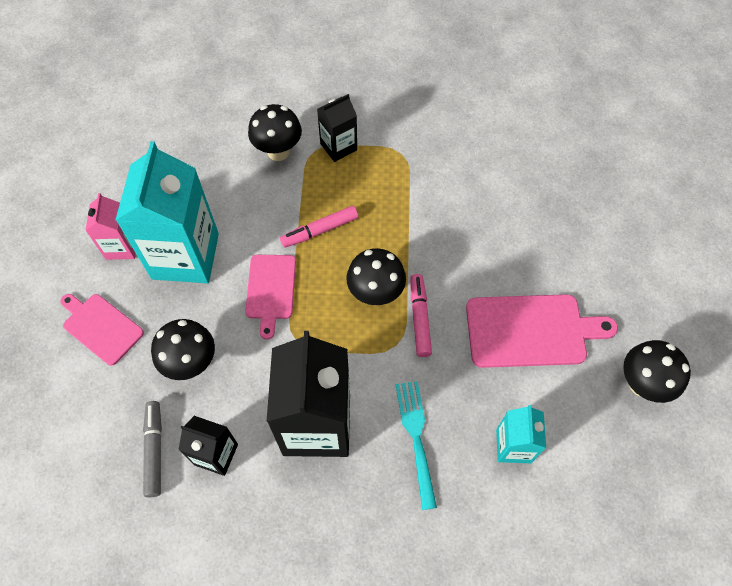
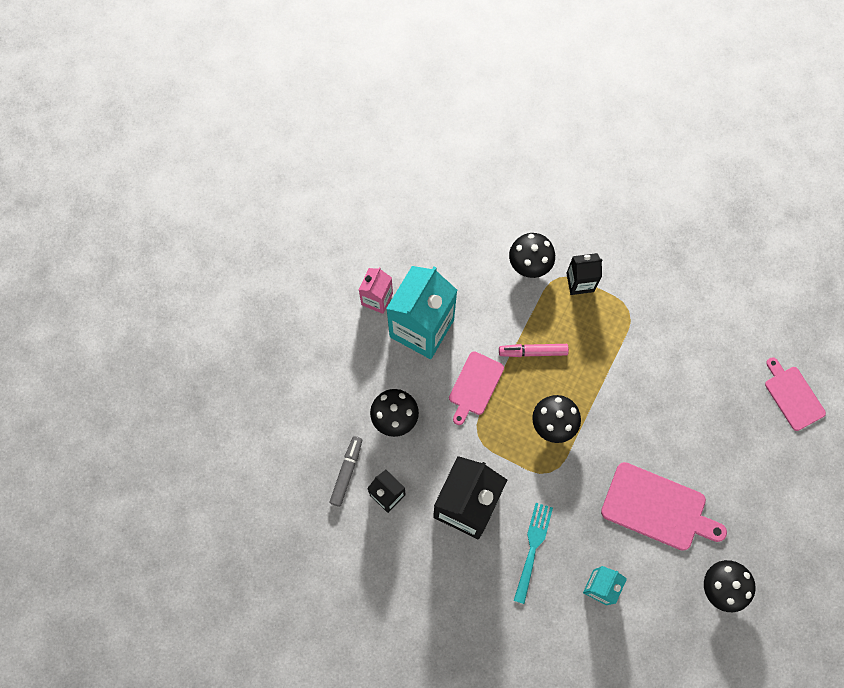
camera: 25 degrees right, 10 degrees up
(101, 327) = (340, 360): pink cutting board -> pink cutting board (793, 396)
(420, 318) = (577, 459): pink marker -> none

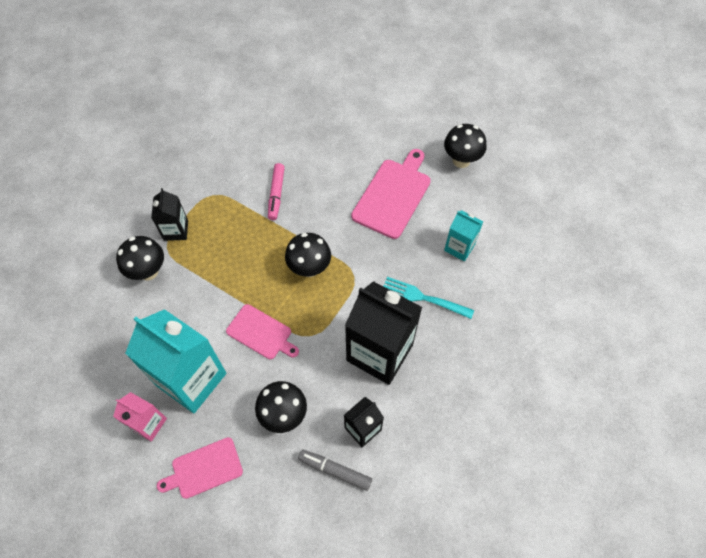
camera: 85 degrees left, 10 degrees down
(533, 352) = (236, 277): pink marker -> pink marker (276, 194)
(793, 396) = (308, 91): pink cutting board -> pink cutting board (204, 469)

